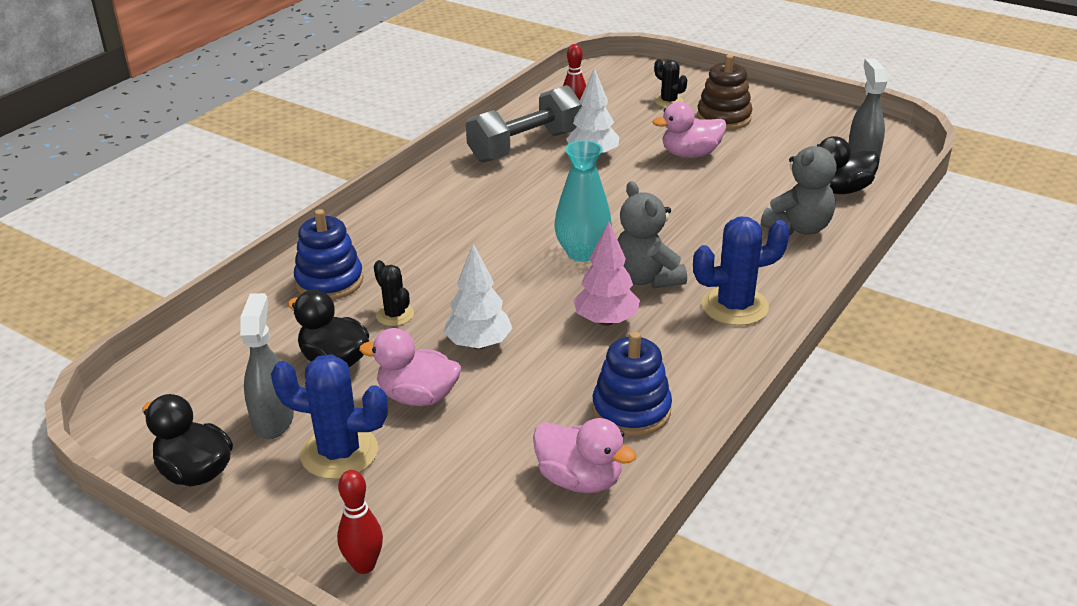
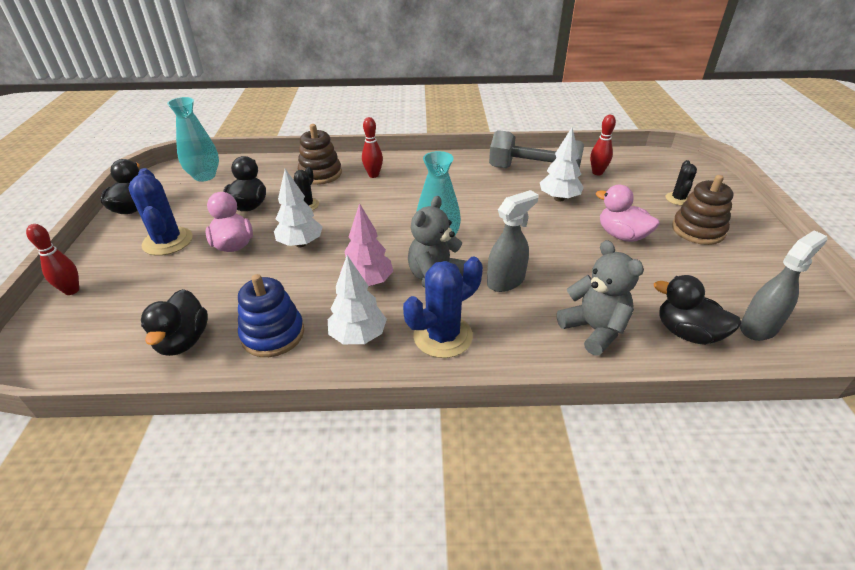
camera: 55 degrees right, 5 degrees up
(190, 381) = (204, 176): none -> turquoise vase
(273, 420) = (186, 211): grey spray bottle -> grey spray bottle (506, 281)
(329, 281) = (320, 174): blue stacking toy -> brown stacking toy
(389, 244) = (373, 175): none -> red bowling pin
(579, 479) = (183, 341): pink duck -> black duck
(688, 355) = (358, 336): none -> white tree
(734, 306) = (443, 336): blue cactus -> blue cactus turned 75 degrees counterclockwise
(799, 228) = (594, 330): grey teddy bear -> grey teddy bear turned 135 degrees counterclockwise

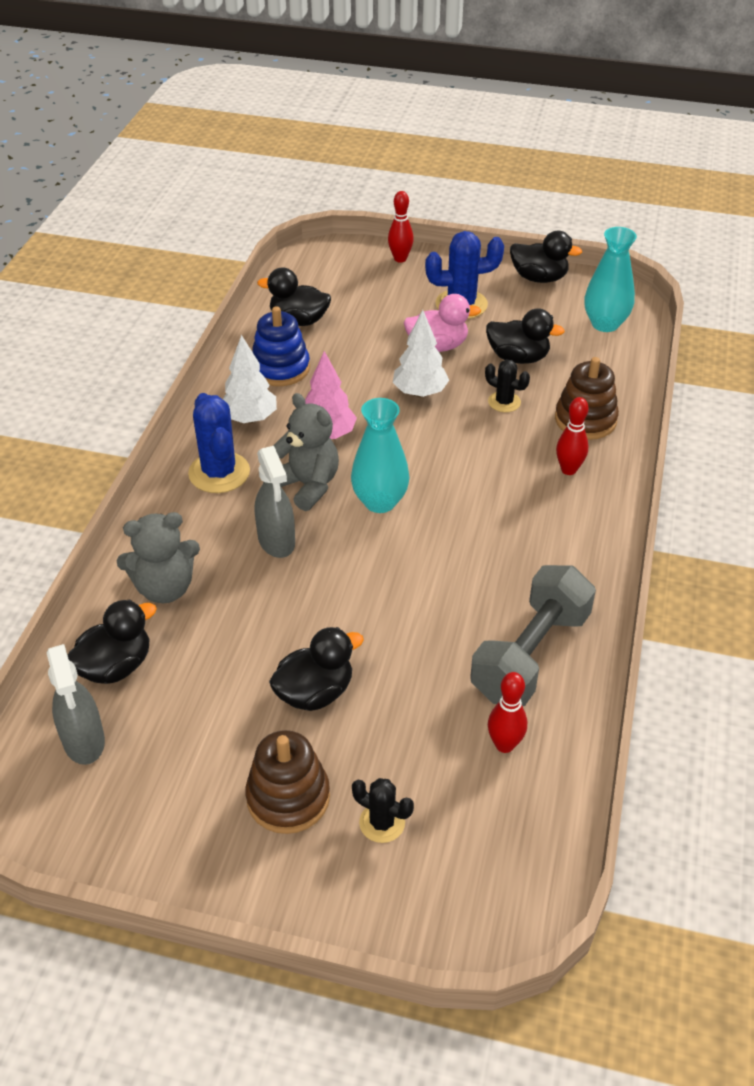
camera: 105 degrees right, 5 degrees up
(559, 198) = (437, 658): white tree -> none
(621, 235) = (315, 693): pink duck -> black duck

